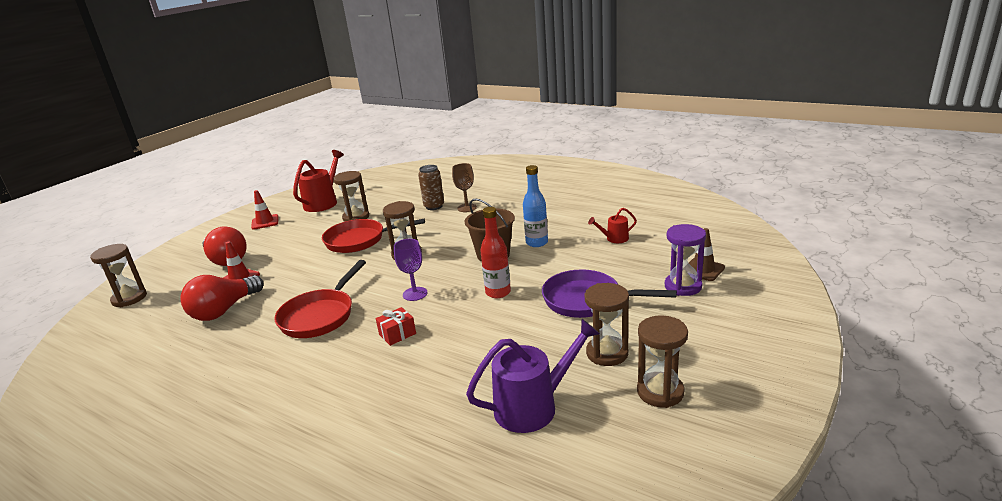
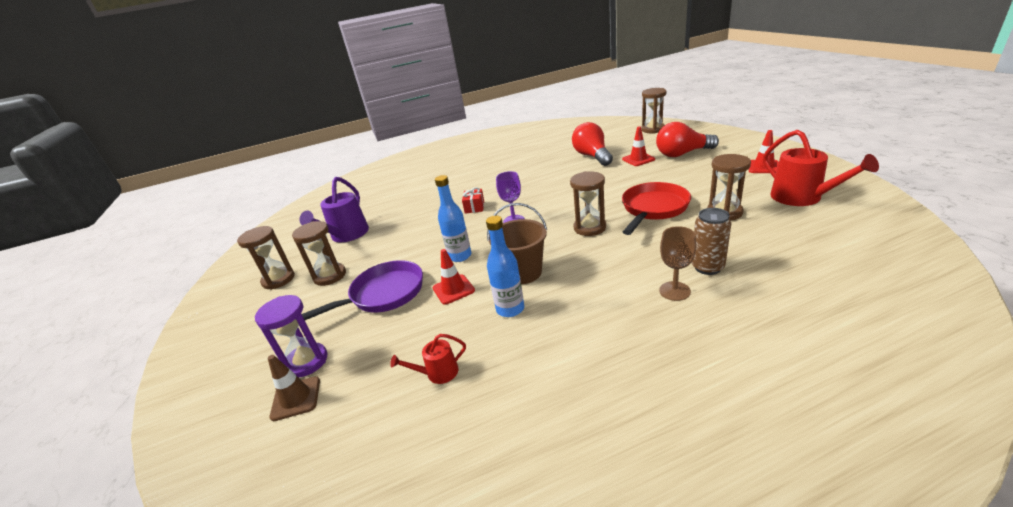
camera: 130 degrees right, 5 degrees up
(320, 316) = (537, 184): red pan -> none
(498, 292) = (460, 256): red bottle -> blue bottle
(542, 272) = (453, 289): none -> red traffic cone
(614, 239) = (438, 373): red watering can -> red watering can turned 135 degrees counterclockwise

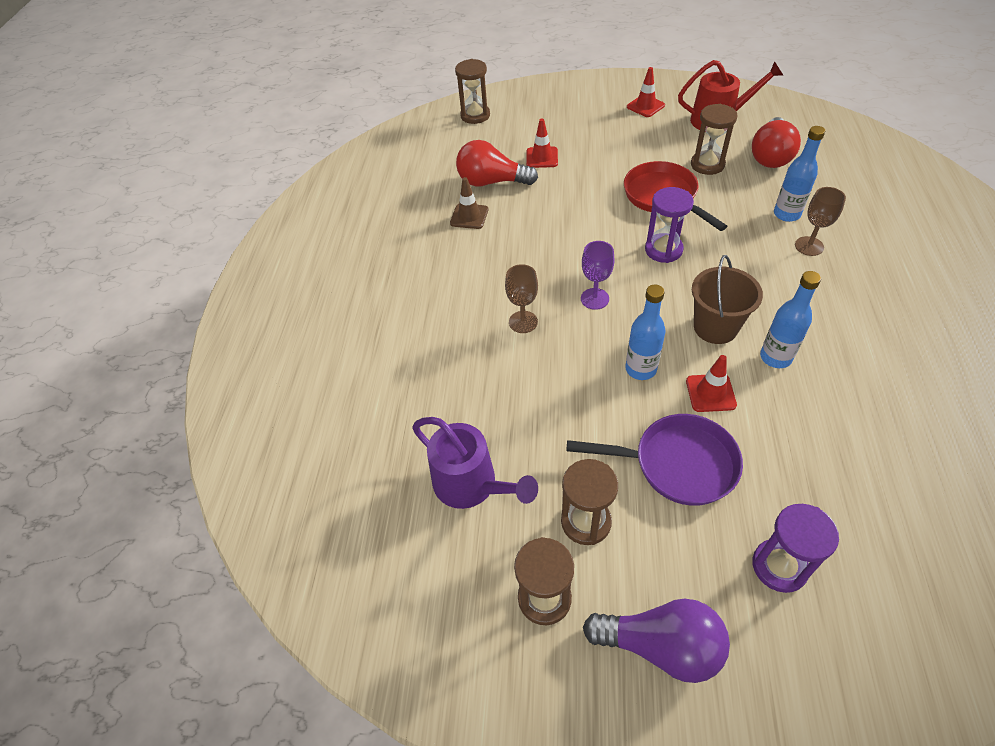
camera: 65 degrees left, 20 degrees up
(248, 327) = (661, 646): none -> purple light bulb
(296, 398) = (843, 582): brown traffic cone -> brown traffic cone (469, 216)
(383, 294) = (677, 464): purple pan -> purple pan turned 105 degrees clockwise
(438, 373) = (851, 441): red watering can -> none
(474, 207) = (523, 322): red gift -> brown goblet
(589, 228) = (663, 250): brown hourglass -> purple hourglass
(682, 154) = (564, 129): red light bulb -> red light bulb (770, 156)
(707, 267) = (786, 214): brown can -> blue bottle

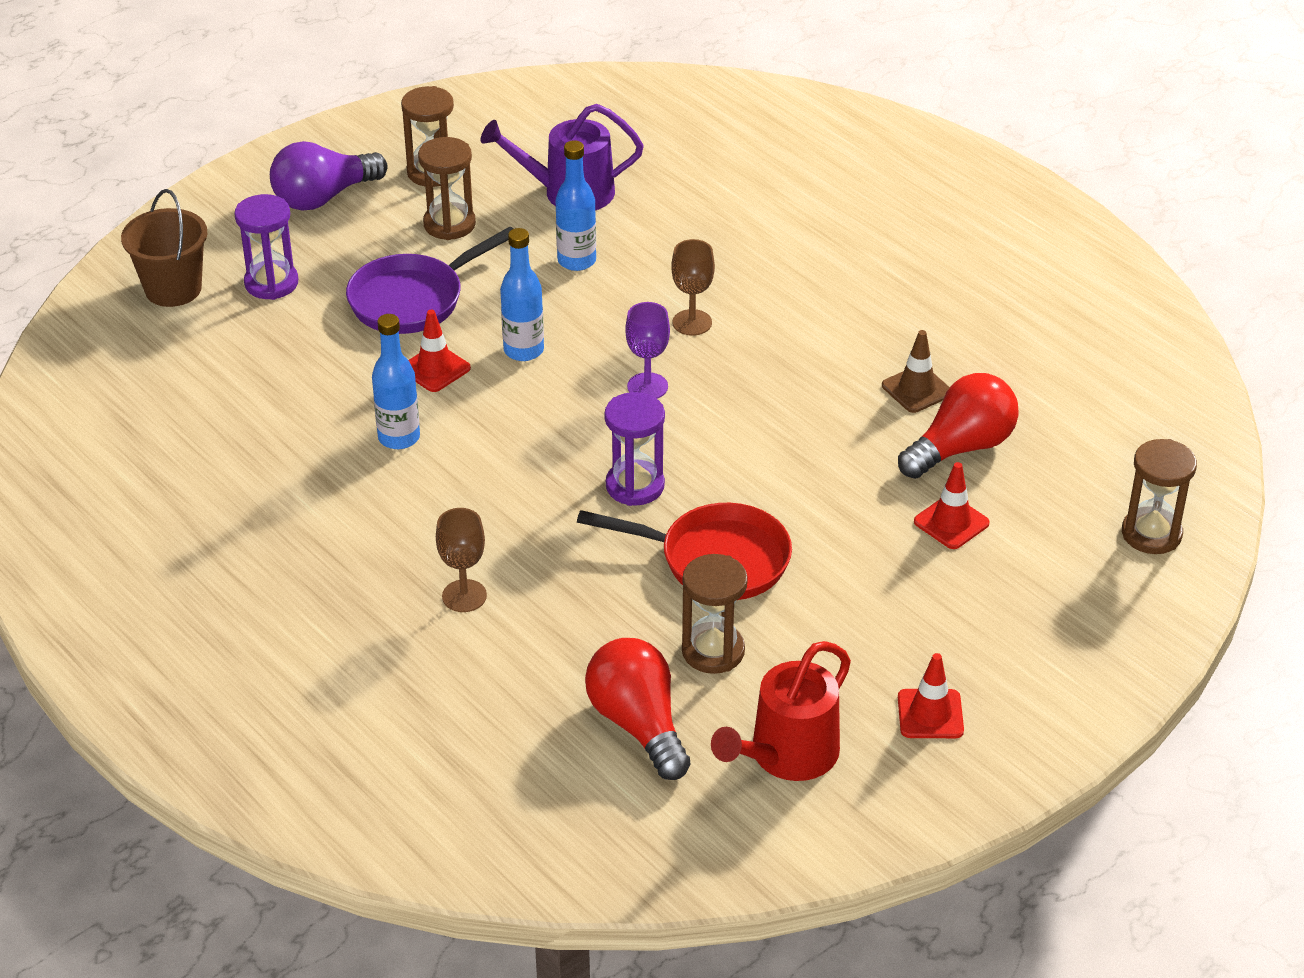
camera: 130 degrees right, 10 degrees down
(715, 327) = (488, 432): brown bucket -> brown bucket (173, 289)
(786, 214) = (530, 629): blue bottle -> blue bottle (576, 261)

